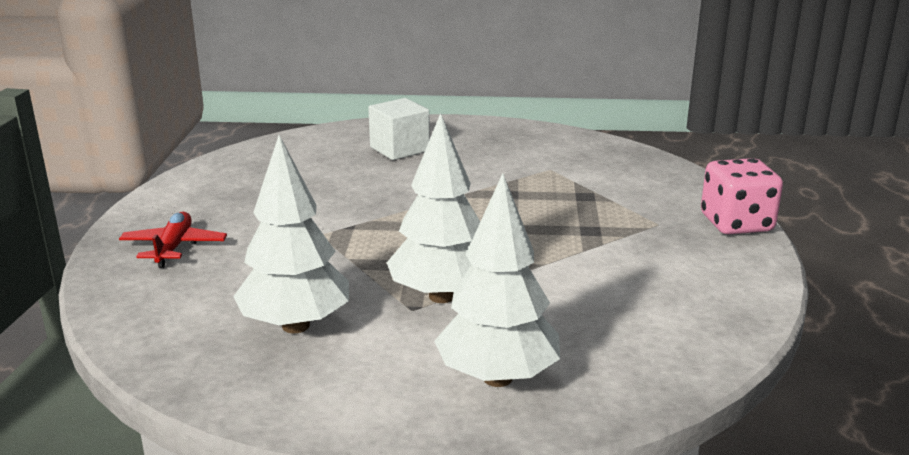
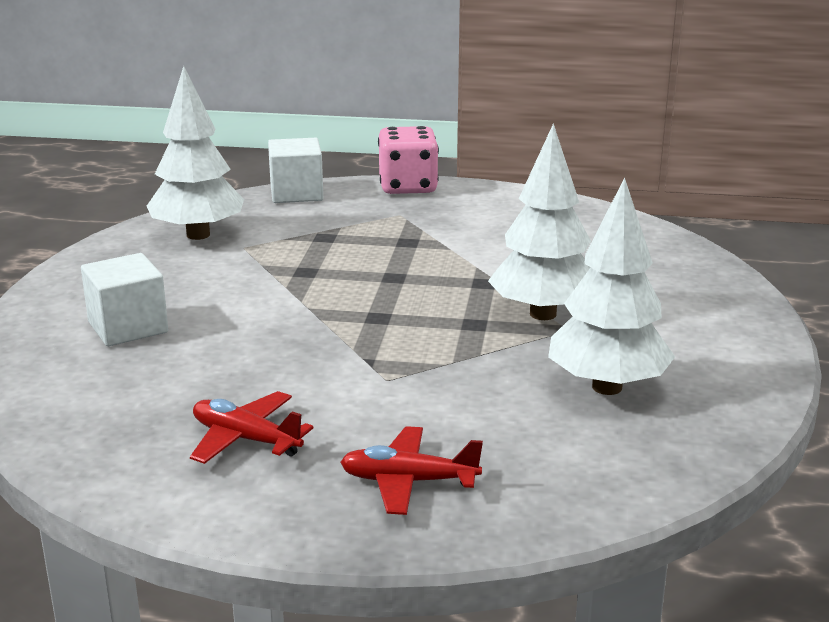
camera: 85 degrees left, 0 degrees up
(242, 196) = (246, 439): none -> red plane
(497, 378) = (680, 297): white tree -> white tree (198, 235)
(682, 177) = (296, 193): none -> white cube

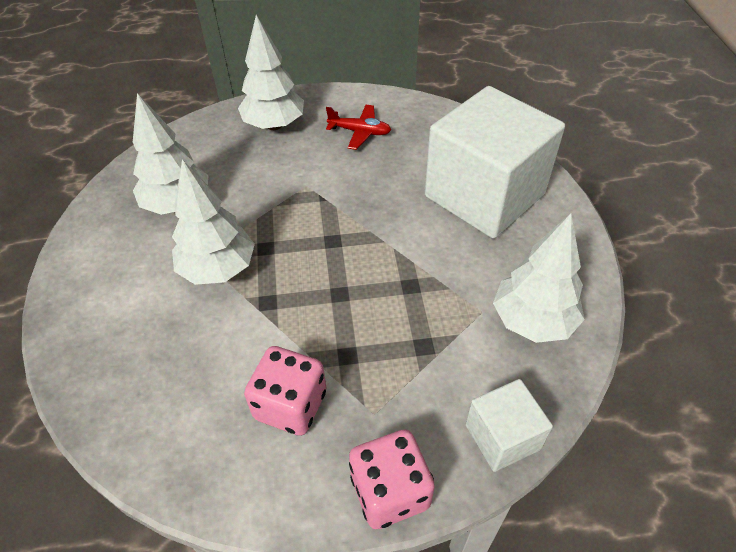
camera: 165 degrees right, 25 degrees up
(128, 327) = (484, 195): white cube -> white cube, size x2.14
(408, 482) = (274, 125): red plane -> white tree
(477, 226) = (290, 405): none -> pink dice

